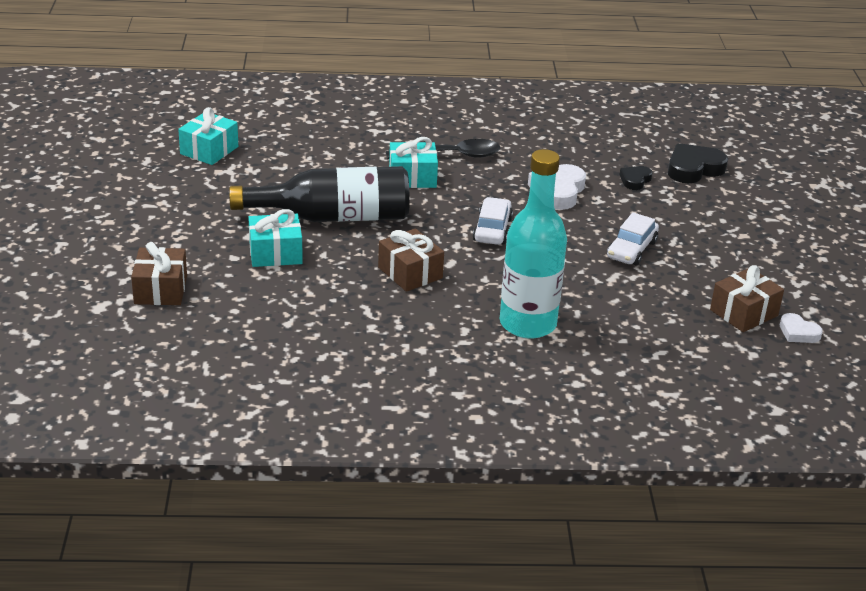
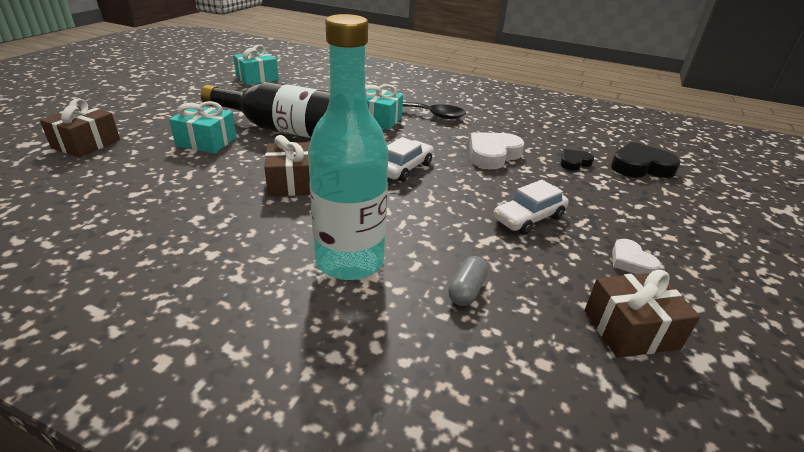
camera: 25 degrees right, 0 degrees up
(626, 319) = (466, 290): none -> grey capsule
(798, 332) = (706, 386): white heart -> white heart (631, 262)

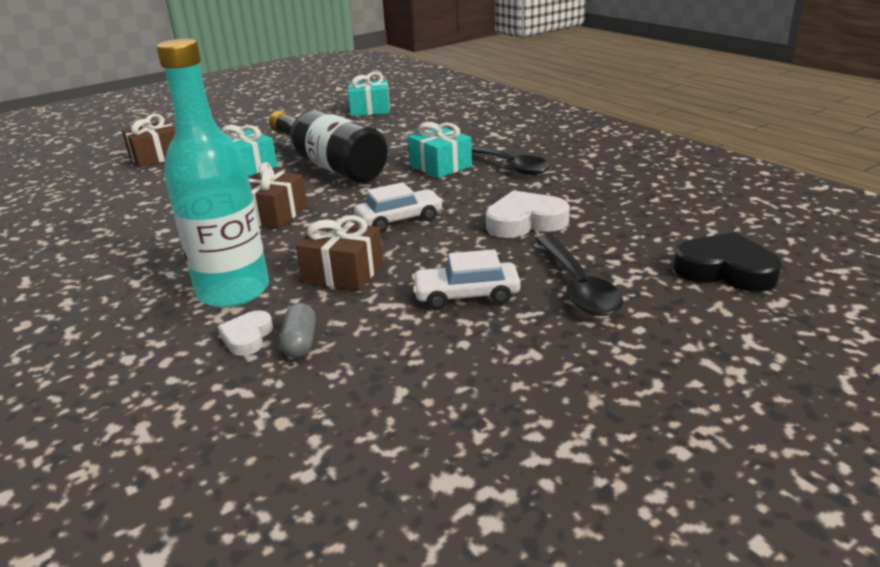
camera: 35 degrees right, 5 degrees down
(466, 290) = (300, 342): grey capsule -> grey capsule turned 60 degrees counterclockwise
(574, 162) = (625, 248): black heart -> none
(582, 195) = (577, 285): none -> black spoon
(630, 329) = (415, 426): brown gift -> brown gift (343, 272)
(631, 262) = (524, 367): white heart -> white heart (247, 337)

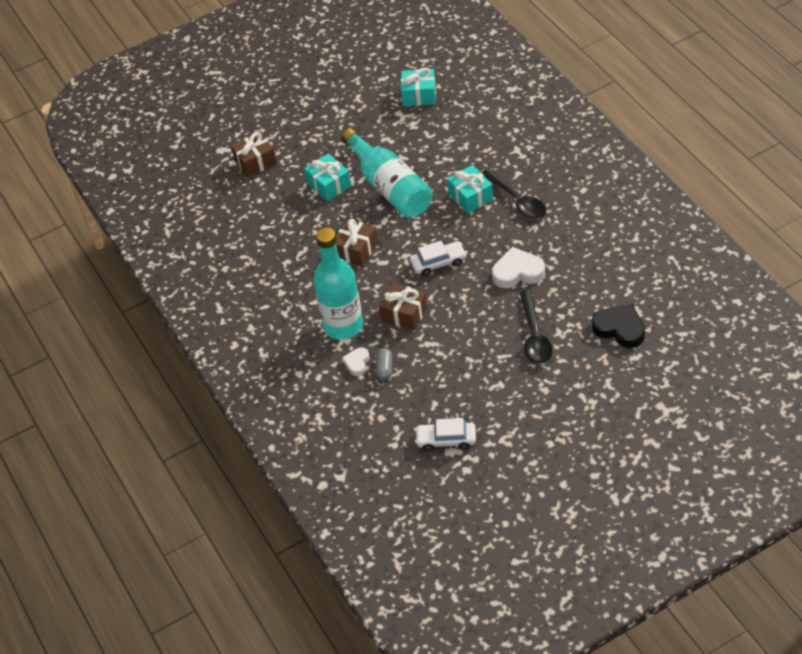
camera: 10 degrees right, 20 degrees up
(330, 165) = (390, 187): black bottle -> turquoise bottle
(466, 295) = (472, 339): white car -> white car (446, 440)

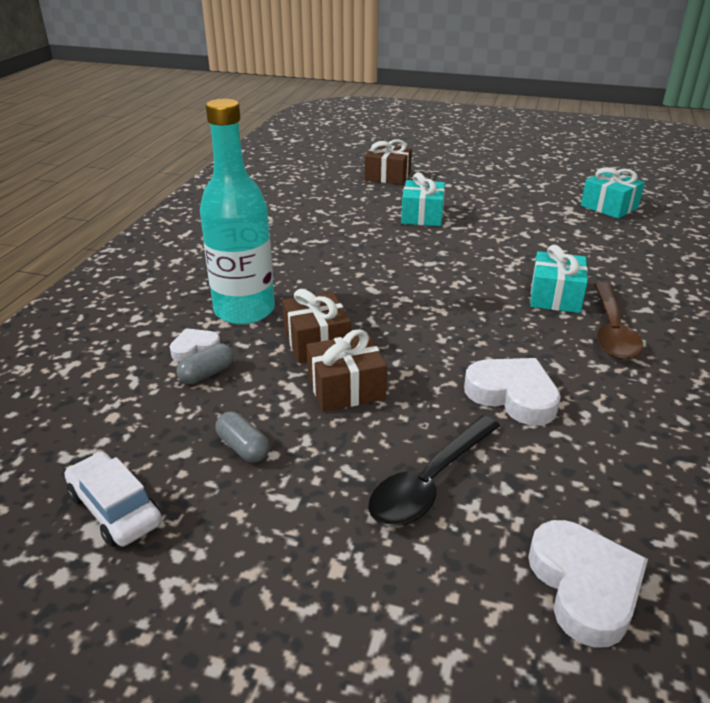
camera: 40 degrees right, 15 degrees down
(356, 250) = (365, 266): brown gift -> brown gift (346, 388)
(390, 187) = (477, 245): turquoise bottle -> none
(438, 263) = (429, 325): white car -> none
(452, 382) = (243, 447): none -> grey capsule
(517, 200) = (612, 330): black spoon -> brown spoon
(620, 329) = (584, 586): black heart -> white heart

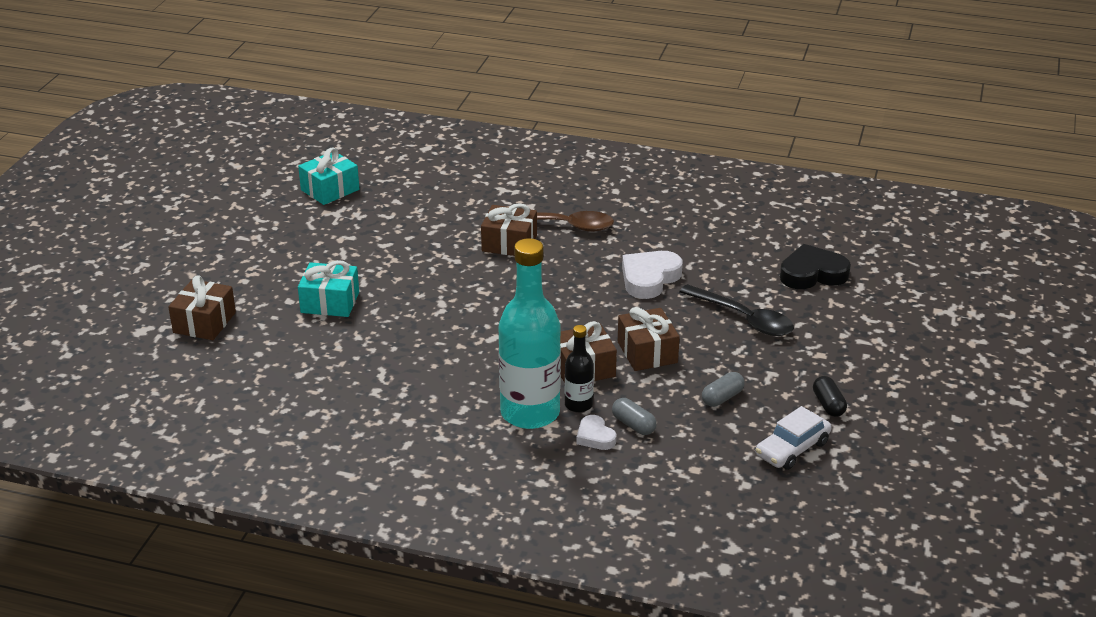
camera: 90 degrees left, 0 degrees up
(203, 563) = (828, 405): none -> black capsule
(251, 338) = (578, 405): none -> black bottle
(555, 296) = (509, 243): turquoise gift -> brown gift
(584, 586) = (812, 274): white heart -> black heart

